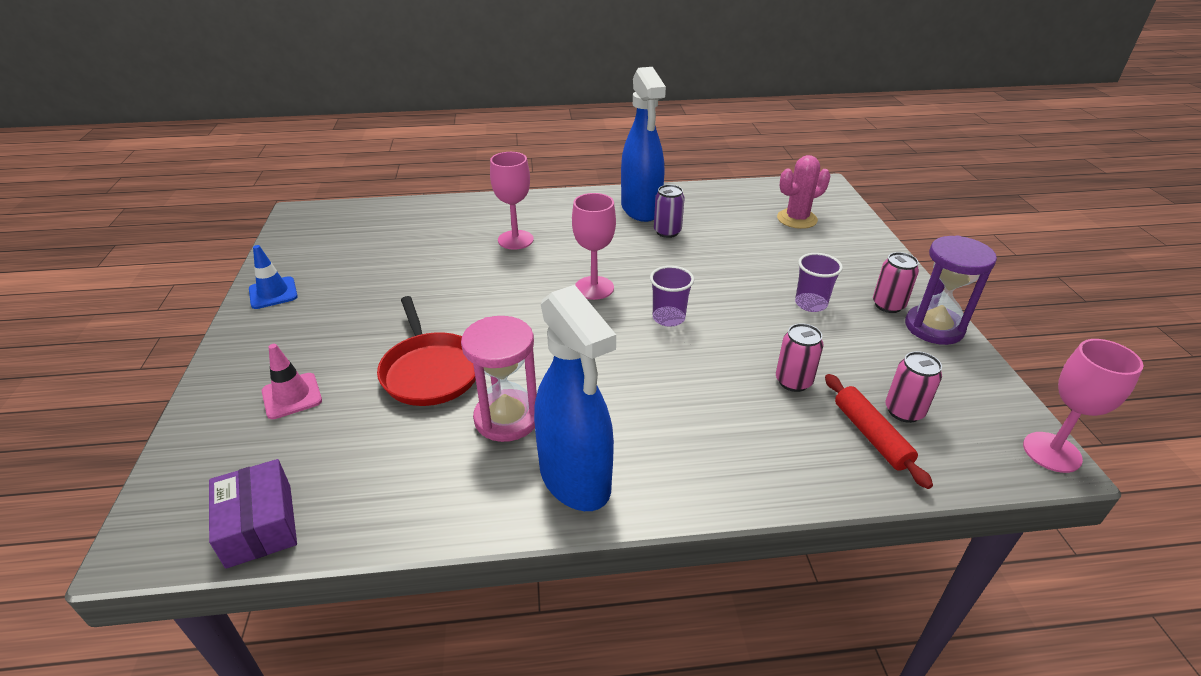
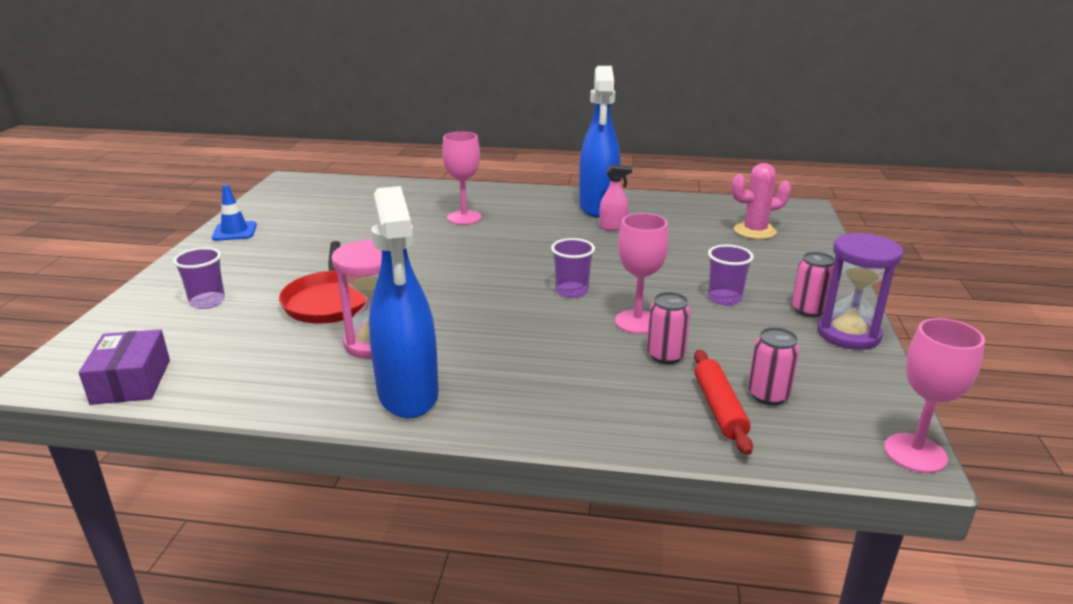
camera: 15 degrees right, 10 degrees down
(292, 396) = (207, 302): pink traffic cone -> purple cup
(594, 288) = (514, 261): pink goblet -> pink goblet (637, 322)
(667, 232) = (613, 227): purple can -> pink spray bottle

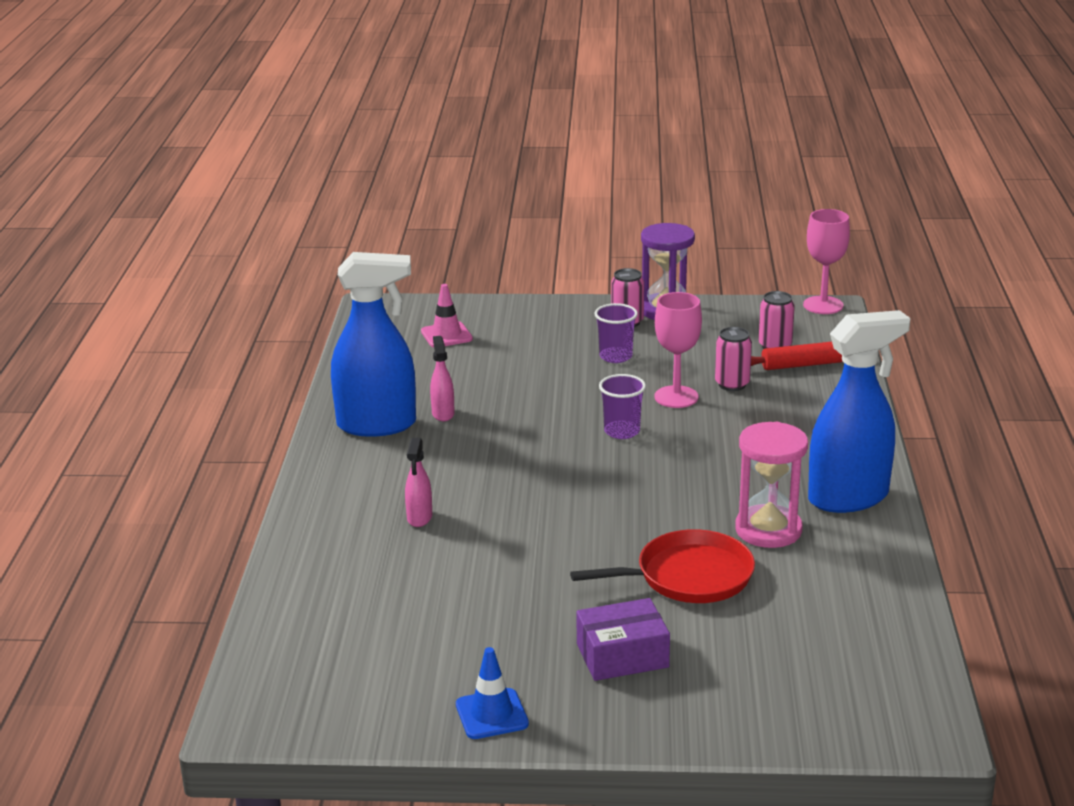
camera: 95 degrees left, 0 degrees up
(131, 381) = (906, 665): purple box -> purple box (622, 655)
(207, 302) = (720, 669): purple cup -> none
(464, 218) = (419, 518): pink goblet -> pink spray bottle
(755, 231) = (446, 335): pink cactus -> pink traffic cone

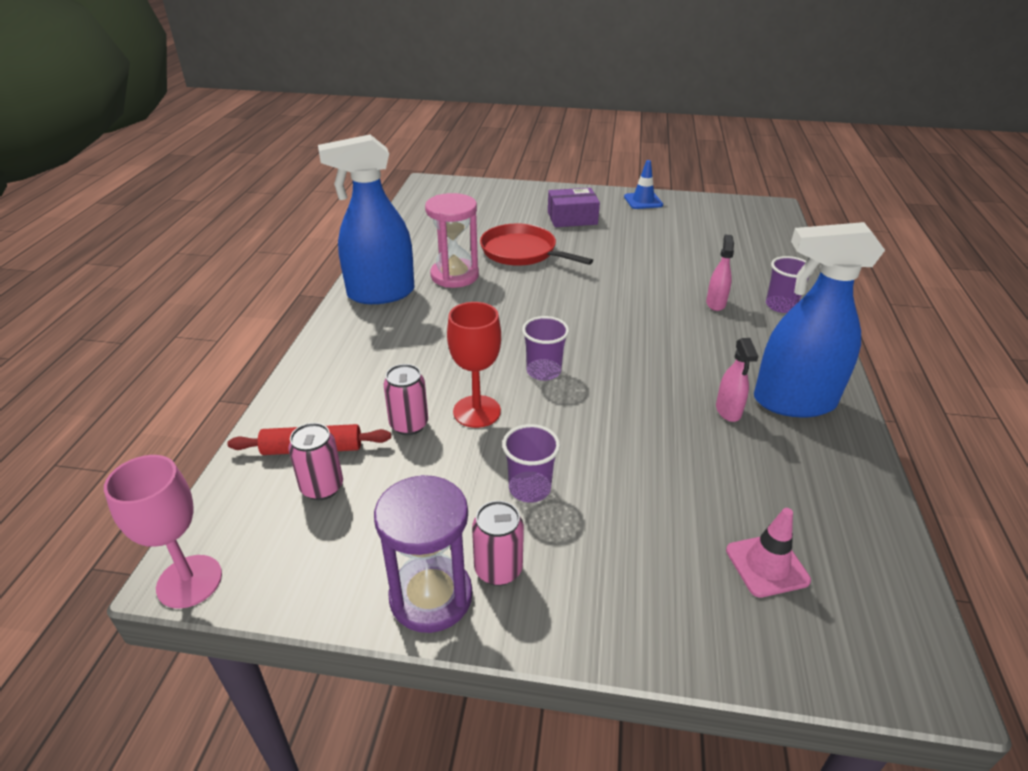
camera: 175 degrees left, 10 degrees up
(337, 521) = (780, 306): none -> purple cup
(676, 397) = (477, 411): pink goblet -> red goblet
(688, 576) = (522, 252): red pan -> red pan turned 45 degrees clockwise

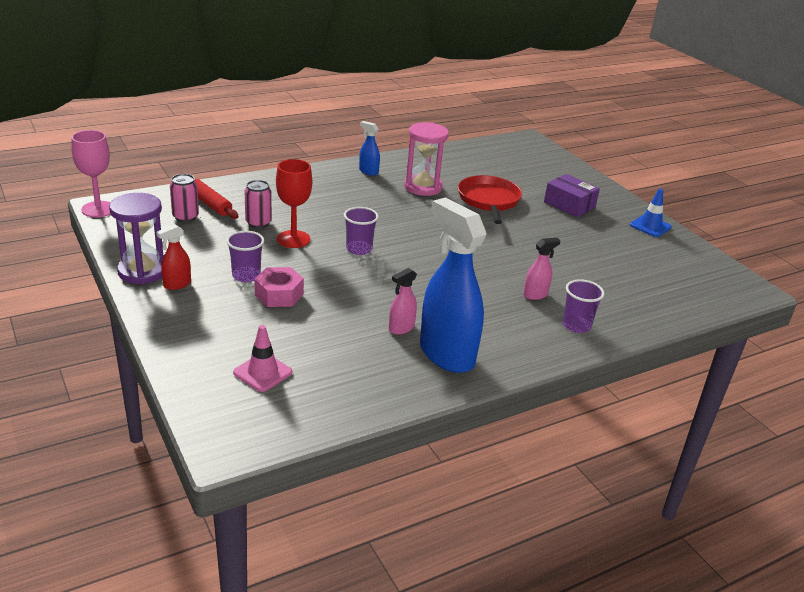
camera: 50 degrees right, 5 degrees down
(380, 293) = (368, 171): blue spray bottle -> blue spray bottle, size x0.44
(498, 569) = (177, 284): pink can -> red spray bottle
(596, 477) = (279, 294): none -> pink nut

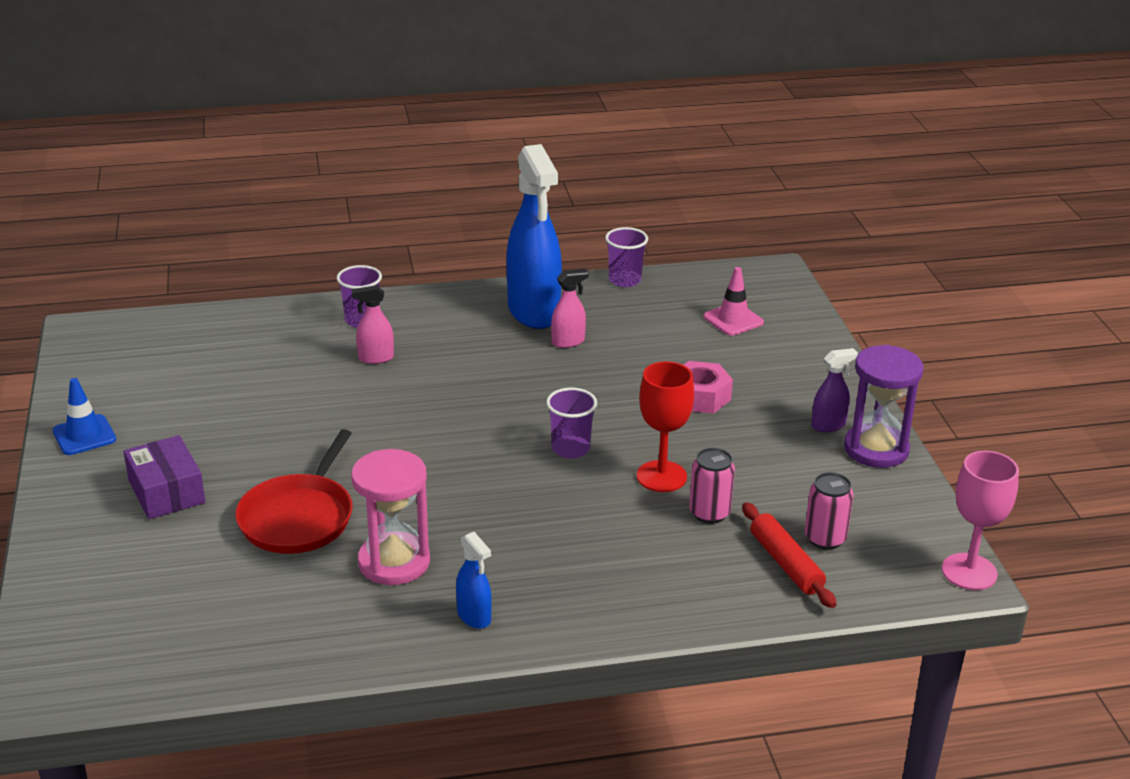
camera: 160 degrees left, 0 degrees up
(177, 284) = (828, 425): red spray bottle -> purple spray bottle
(246, 276) = (738, 427): purple cup -> purple cup (625, 280)

